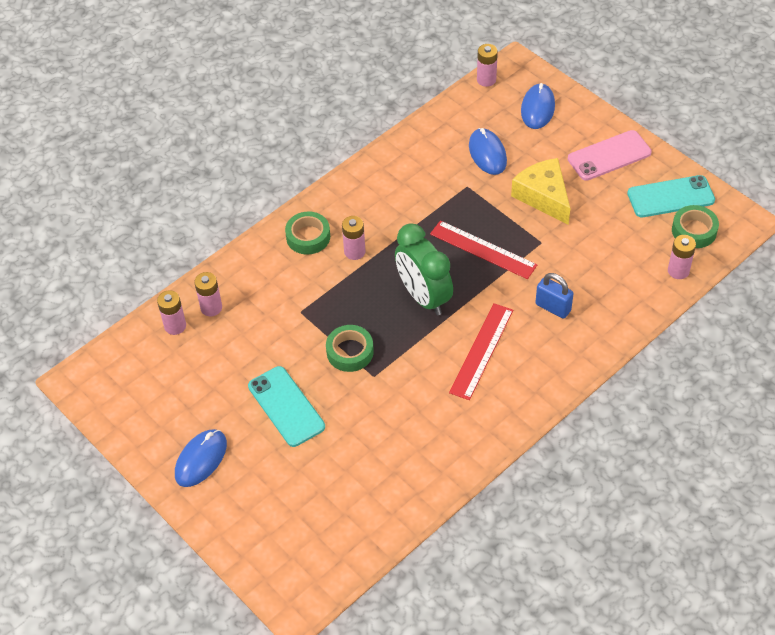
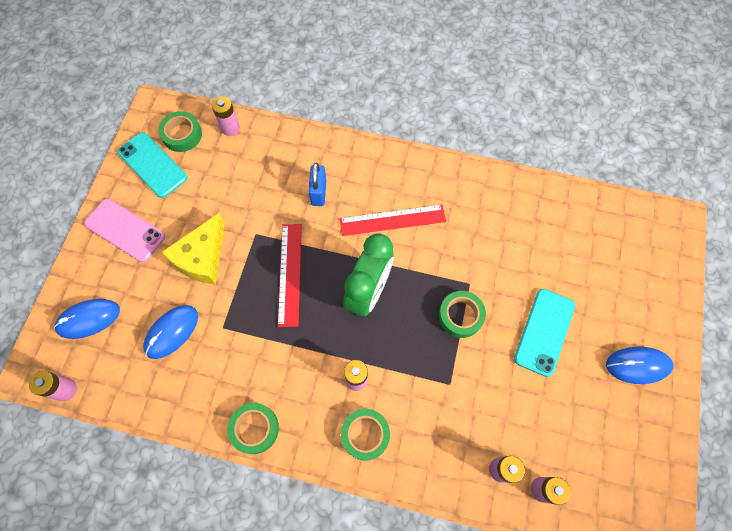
camera: 125 degrees left, 15 degrees up
(368, 173) = (254, 429): none -> green tape

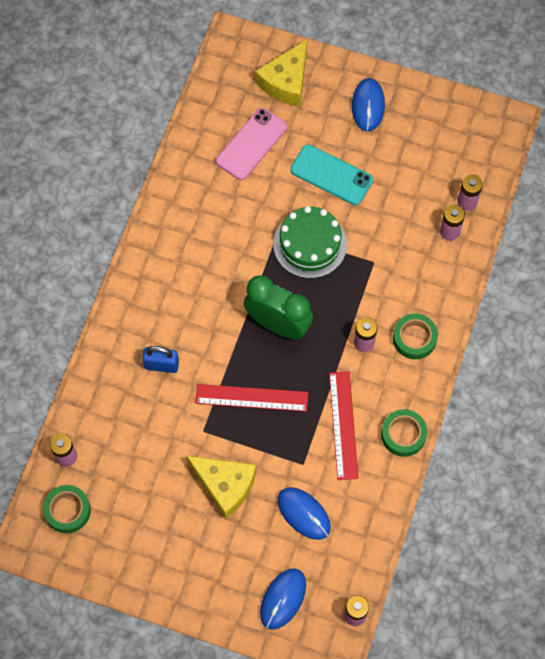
camera: 85 degrees left, 0 degrees up
(88, 319) = (283, 599): blue mouse -> blue mouse turned 45 degrees clockwise
(125, 230) = (184, 568): pink phone -> pink phone (251, 144)
(152, 165) = (104, 542): turquoise phone -> none
(392, 220) = (202, 295): red ruler -> red ruler (343, 425)
(460, 316) = (310, 244): green tape -> green cake
(644, 277) = (286, 81): none -> yellow cheese

